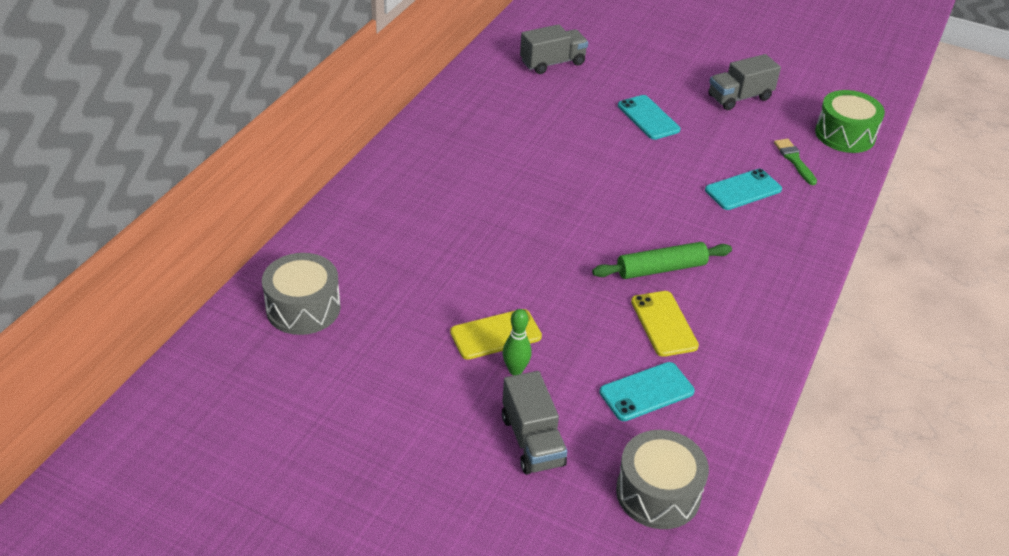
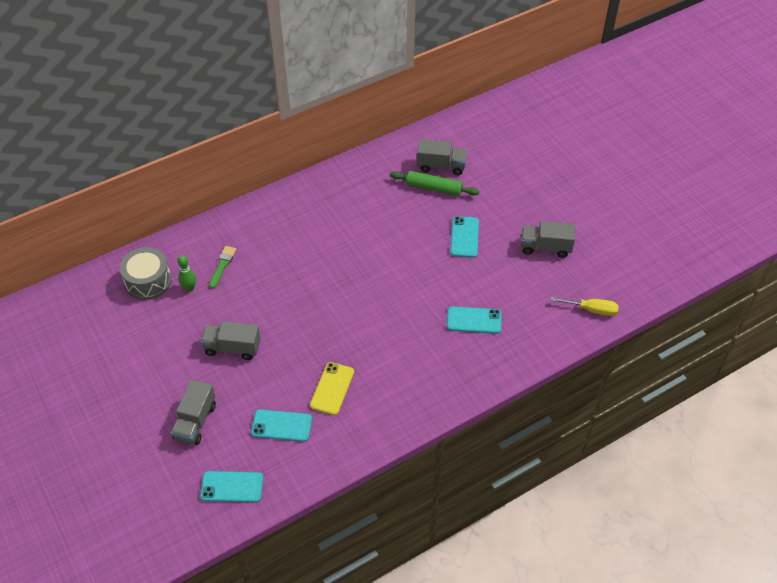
camera: 35 degrees right, 10 degrees up
(495, 334) = (232, 348): yellow phone -> grey truck
(515, 370) = (223, 375): green bowling pin -> green bowling pin (189, 288)
(658, 493) = (232, 487): grey drum -> turquoise phone
(661, 269) = (365, 352): green rolling pin -> green rolling pin (434, 188)
(794, 160) = (533, 313): green brush -> green brush (222, 265)
(845, 135) = (592, 310): green drum -> yellow screwdriver

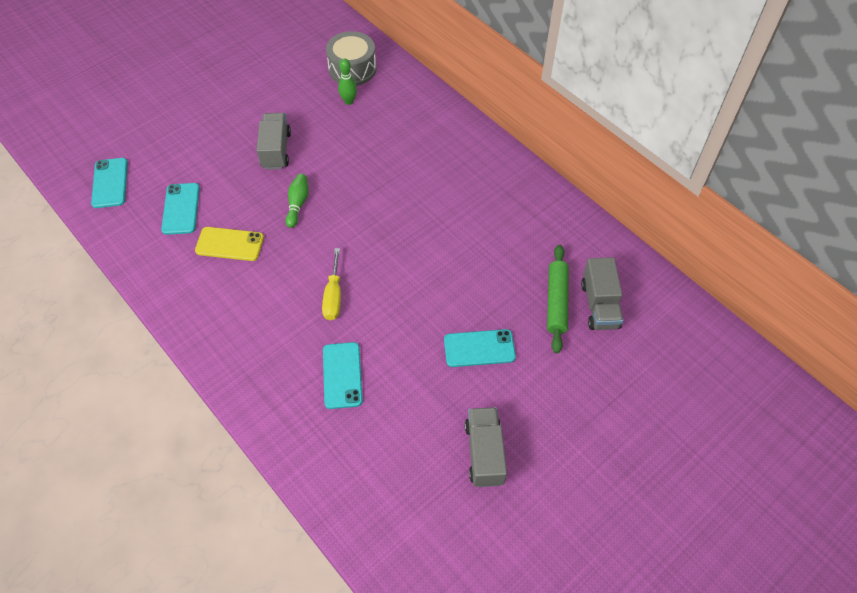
camera: 80 degrees right, 5 degrees up
(195, 422) = (184, 140): grey truck -> none
(222, 265) = (384, 120): green brush -> none
(300, 336) = (298, 204): none -> green bowling pin
(592, 310) = (381, 526): yellow screwdriver -> yellow screwdriver (333, 296)

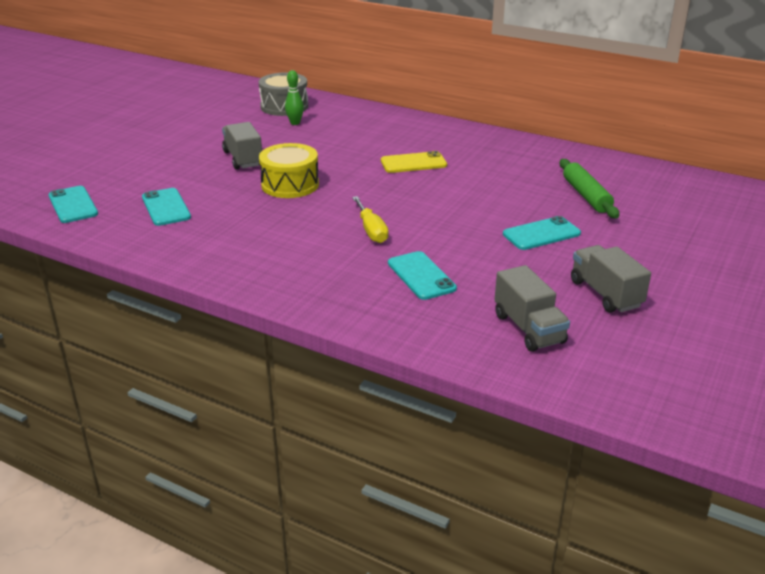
camera: 20 degrees left, 25 degrees down
(229, 244) = (236, 219): yellow phone -> yellow phone (413, 163)
(298, 204) = (290, 184): green bowling pin -> yellow drum
(599, 305) = (625, 191): grey truck -> grey truck (528, 329)

